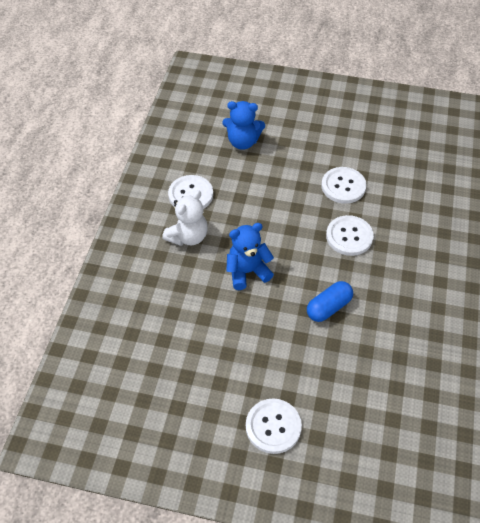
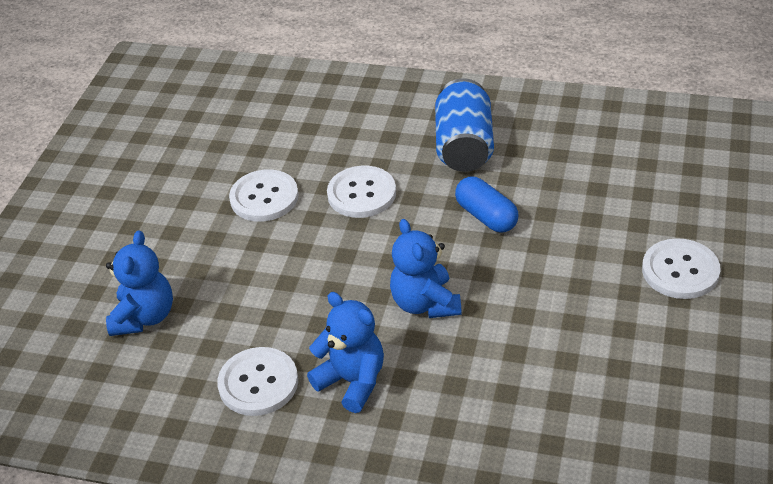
camera: 85 degrees left, 10 degrees down
(188, 237) = (352, 381): white teddy bear -> blue teddy bear
(404, 296) = (464, 146): none -> blue can

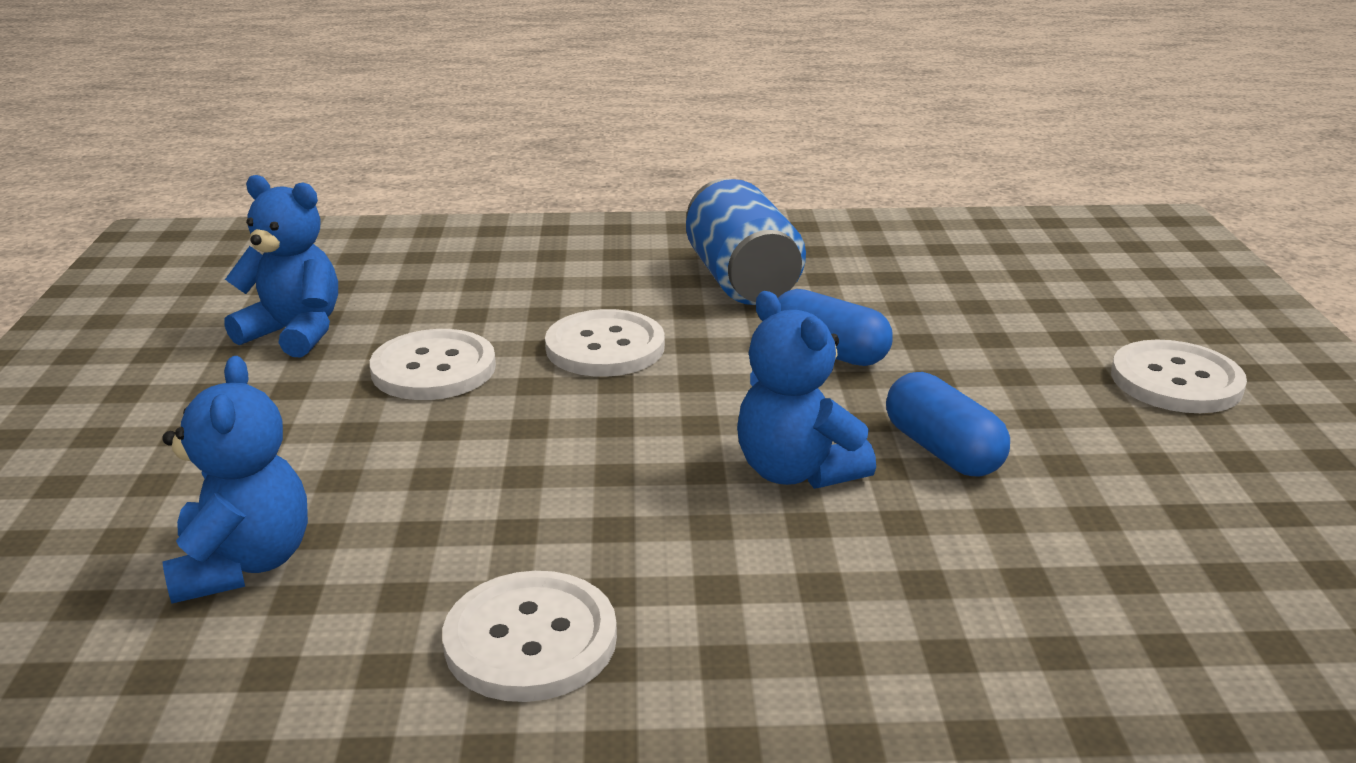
camera: 20 degrees left, 15 degrees down
(352, 381) = (725, 606): blue teddy bear -> blue teddy bear (295, 333)
(511, 302) = (942, 450): none -> blue capsule

